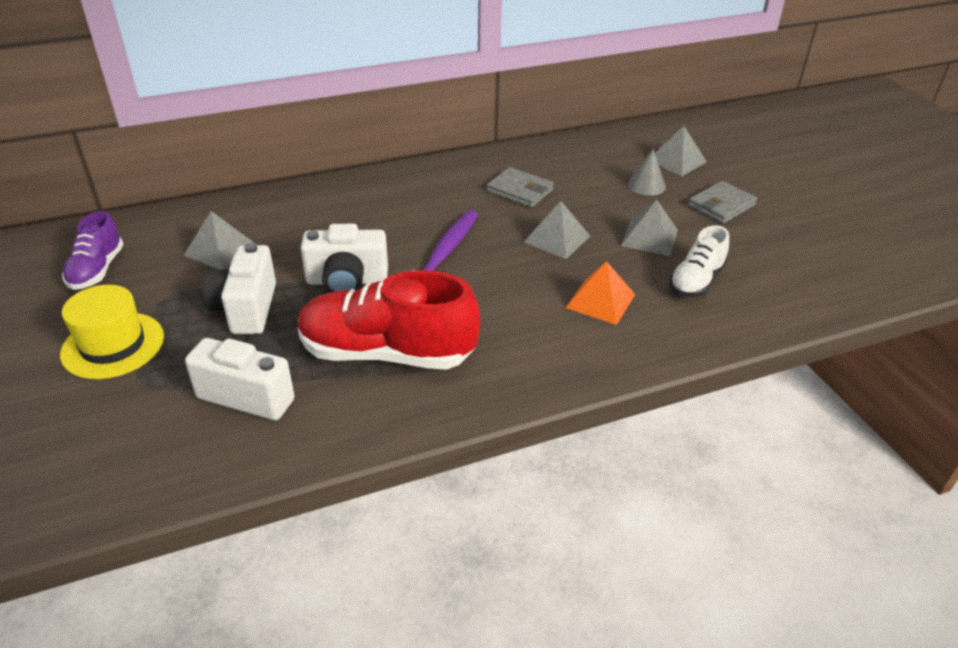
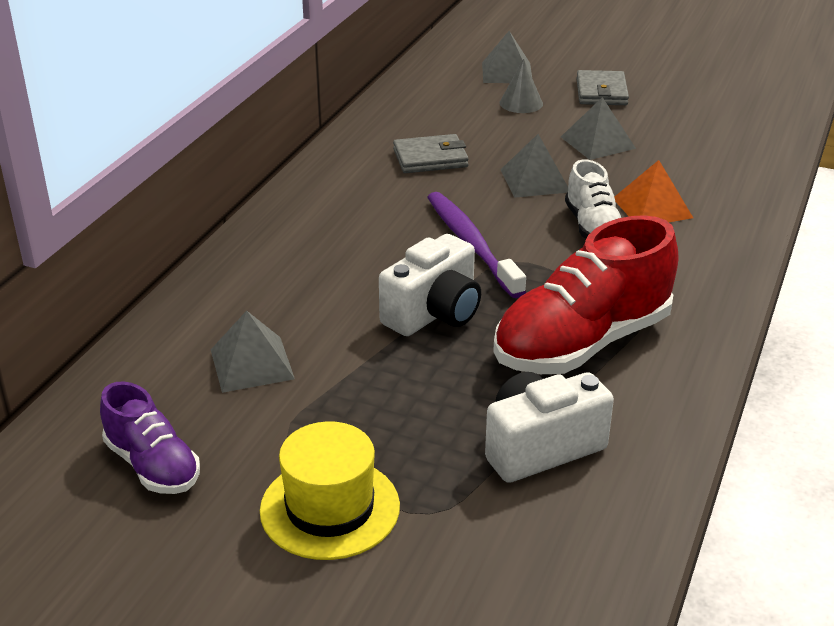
camera: 45 degrees left, 5 degrees down
(246, 309) = (392, 392): white camera -> none
(696, 281) = (685, 157): white shoe -> white shoe (592, 227)

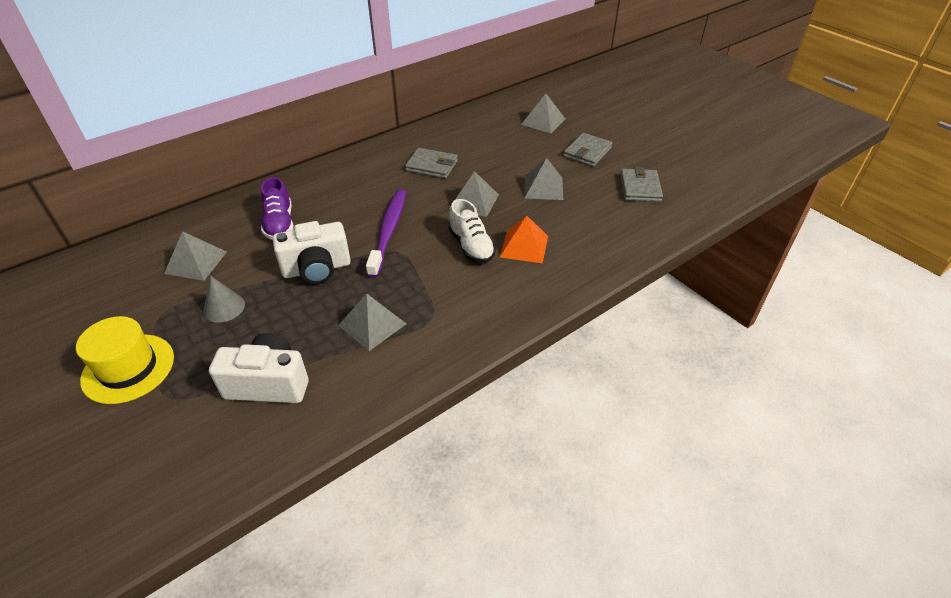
camera: 30 degrees right, 10 degrees up
(153, 465) = (88, 302): purple shoe -> purple shoe (279, 224)
(521, 103) = (527, 145): grey cone -> grey cone (224, 307)
(582, 343) = (372, 324): red shoe -> grey pyramid
(592, 227) = (471, 246): white shoe -> white shoe turned 45 degrees counterclockwise
(704, 112) = (640, 188): none -> grey wallet

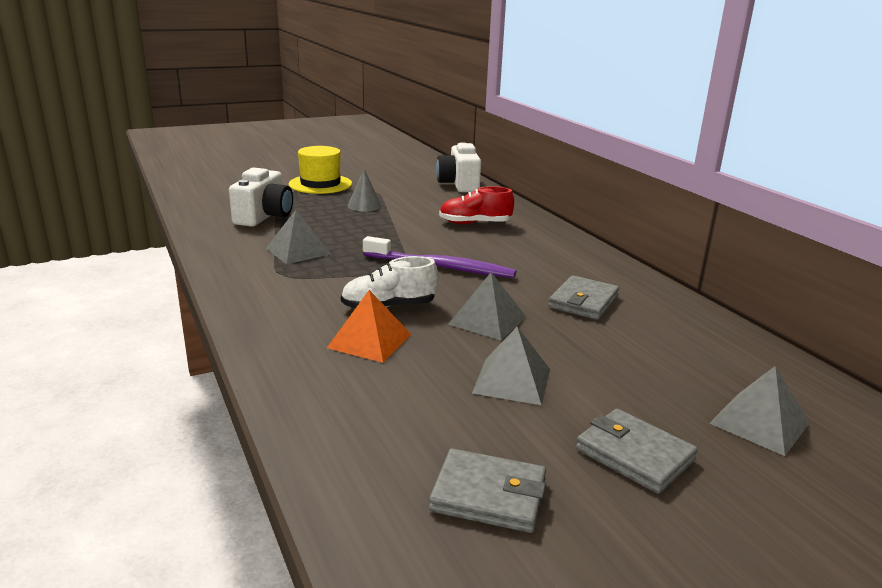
camera: 100 degrees right, 20 degrees down
(196, 262) = (430, 198): grey pyramid -> none
(279, 224) = (475, 223): purple shoe -> red shoe
(317, 269) = (394, 235): white camera -> white camera (459, 184)

